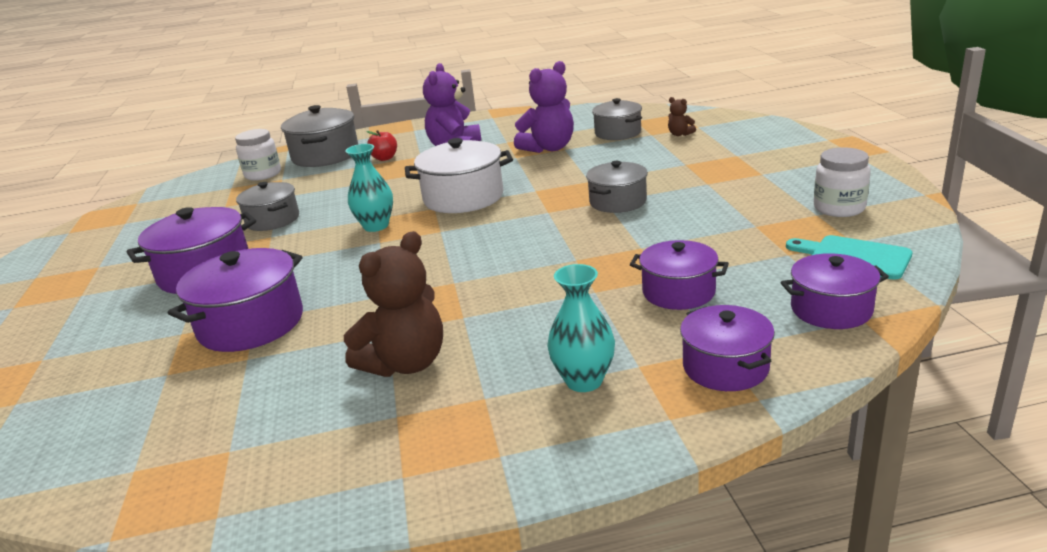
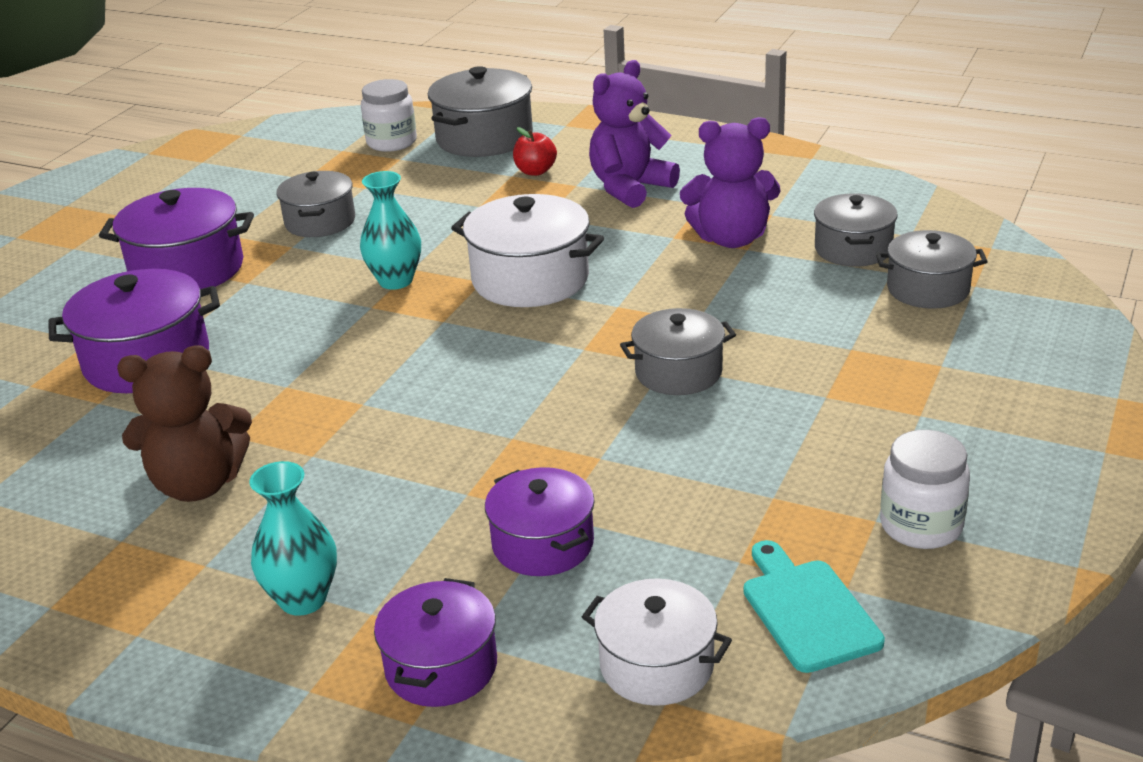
camera: 35 degrees right, 5 degrees up
(680, 134) = (928, 289): brown teddy bear -> grey pot
(831, 309) = (657, 665): purple pot -> white pot

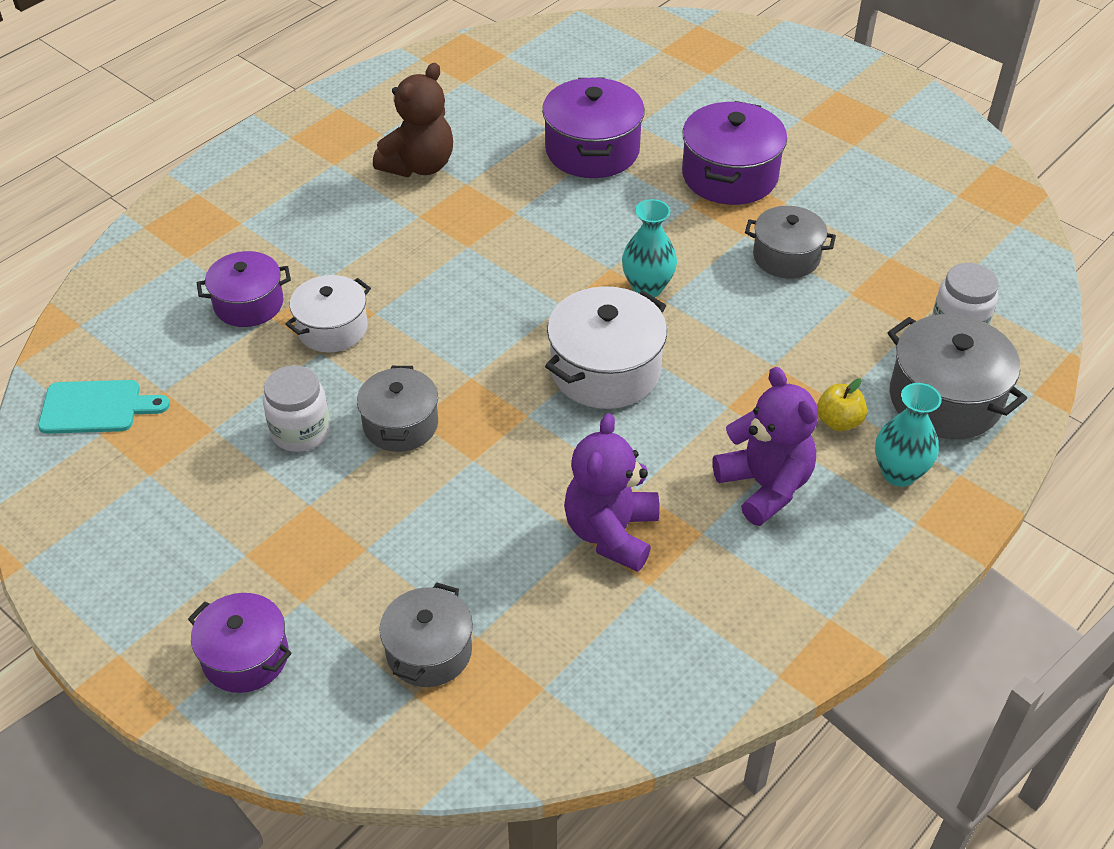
camera: 105 degrees right, 15 degrees up
(198, 484) = (419, 165): brown teddy bear -> brown teddy bear turned 150 degrees counterclockwise
(303, 599) = (273, 198): turquoise vase -> turquoise vase (899, 473)
(441, 667) = (176, 243): purple pot -> purple pot (245, 656)
(535, 171) = (838, 421): red apple -> yellow apple
(657, 665) = (107, 327): white pot -> white pot (332, 328)
(853, 249) = (539, 624): grey pot -> none
(921, 526) = (125, 497): white jar -> white jar (301, 431)

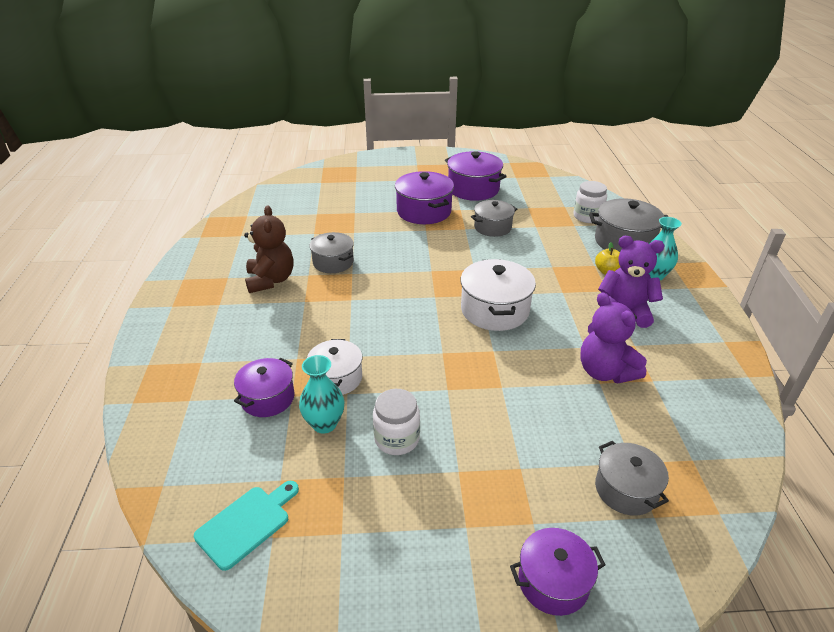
camera: 45 degrees left, 10 degrees down
(401, 424) = (443, 397): grey pot -> grey pot (333, 262)
(592, 150) = (349, 231): purple pot -> purple pot (473, 189)
(647, 288) = (459, 269): turquoise vase -> turquoise vase (324, 424)

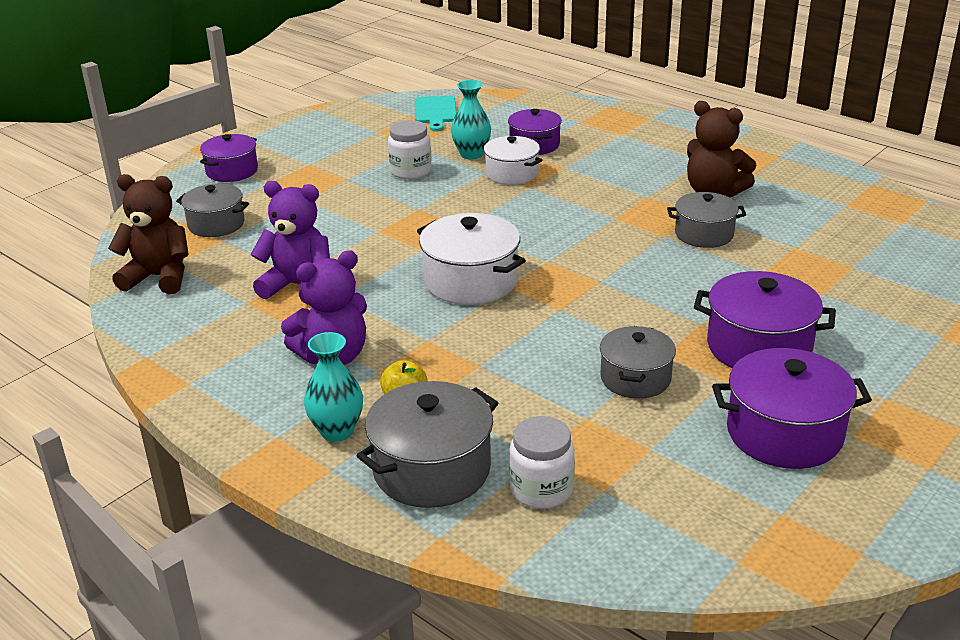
camera: 135 degrees right, 5 degrees down
(712, 450) = (159, 277): none -> brown teddy bear

